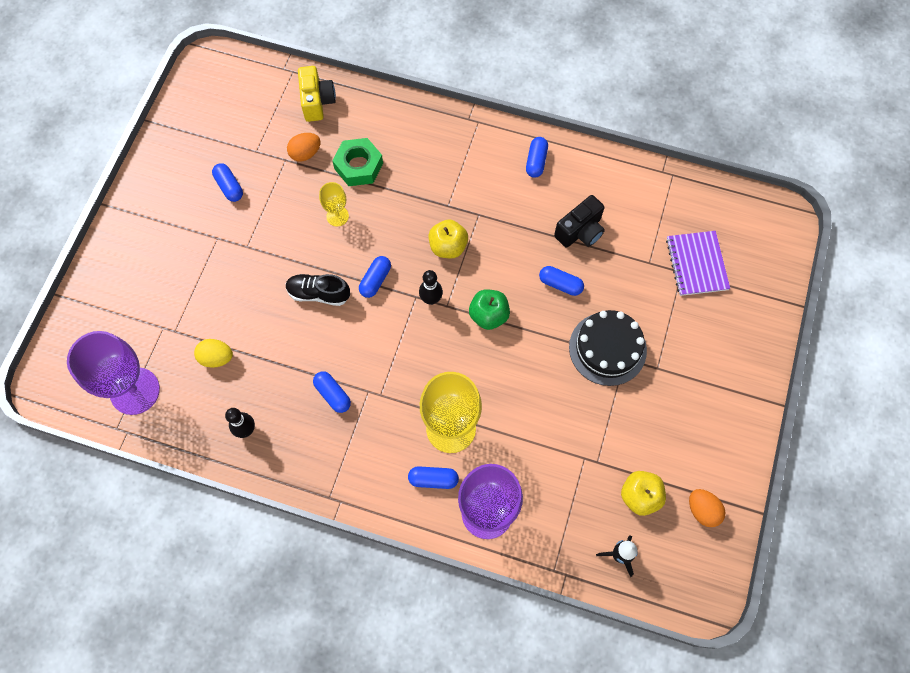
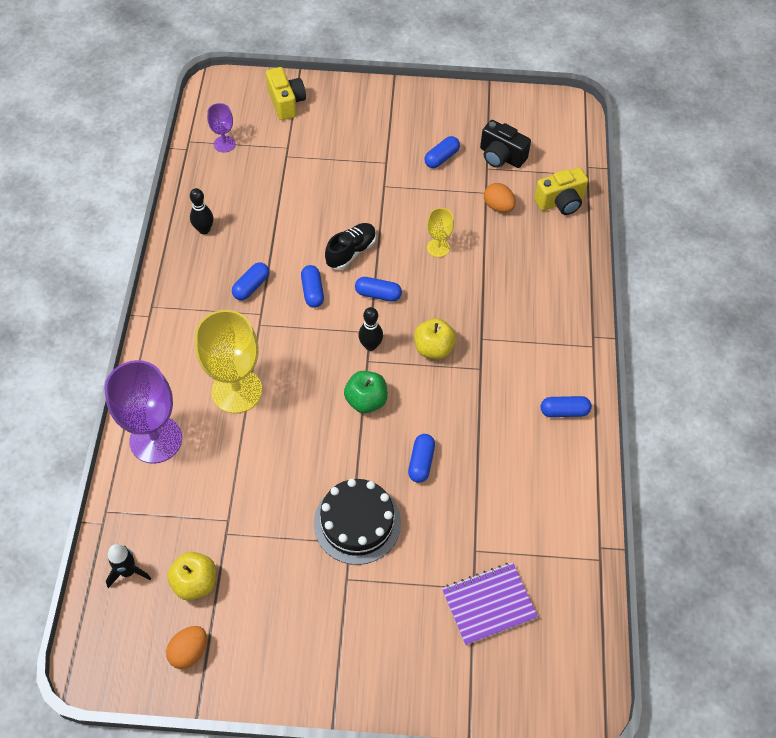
camera: 75 degrees right, 10 degrees down
(99, 317) = (286, 103): none -> yellow camera
(135, 391) = (224, 144): purple goblet -> purple goblet, size x0.49
(216, 358) = (268, 192): yellow egg -> none
(318, 293) = (351, 252): black shoe -> black shoe turned 45 degrees clockwise
(358, 166) = (500, 252): green nut -> none
(433, 479) = (182, 386): blue capsule -> blue capsule (312, 291)
(580, 231) = (491, 471): black camera -> black camera (501, 156)

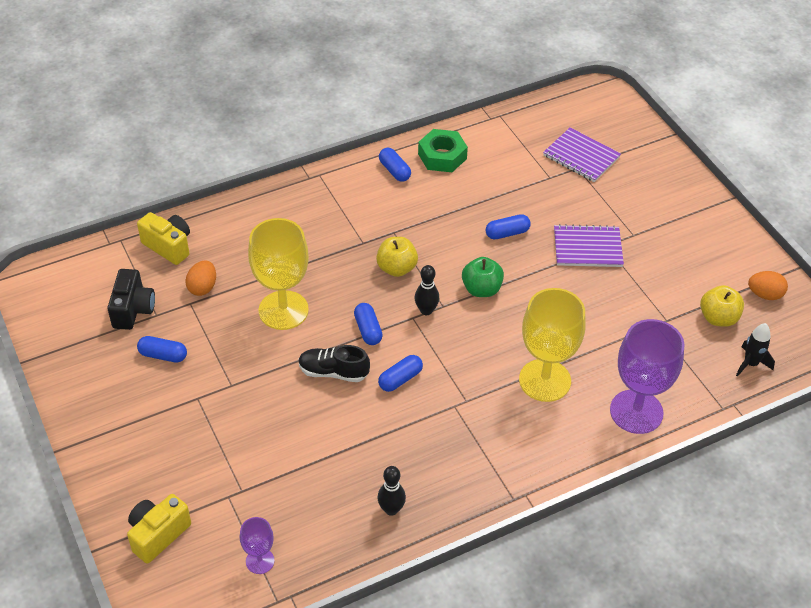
camera: 120 degrees left, 10 degrees down
(251, 286) = (430, 429): blue capsule -> none
(357, 523) = (587, 248): black cake -> purple notebook
(438, 248) = (283, 310): yellow goblet -> yellow goblet, size x2.04
(563, 465) = (442, 156): none -> green nut

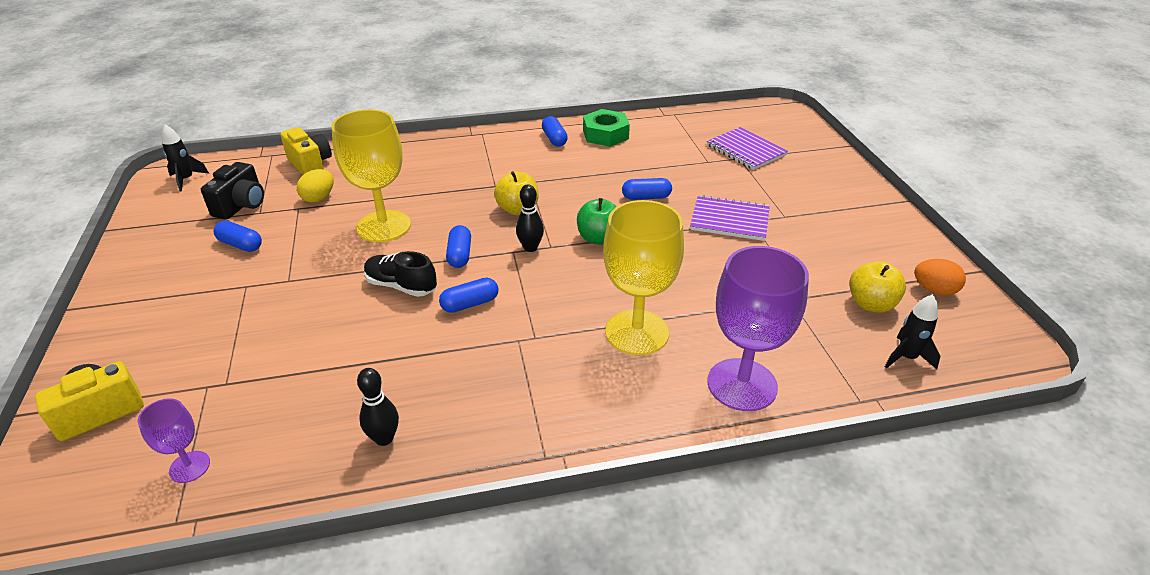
camera: 15 degrees right, 10 degrees down
(55, 287) = (186, 180): none -> black rocket
(203, 287) = (319, 198): orange egg -> yellow egg

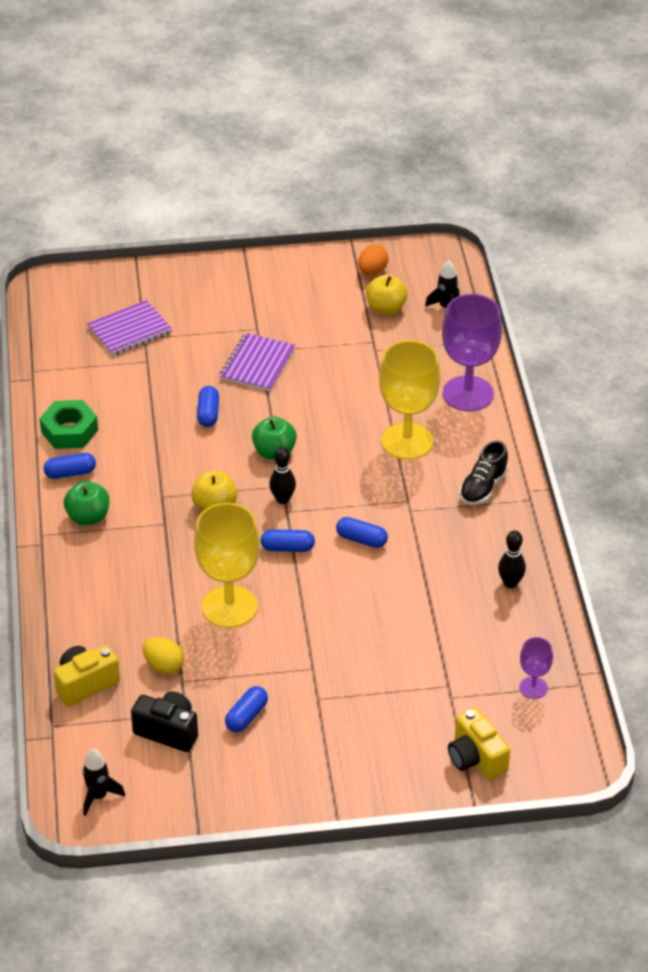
camera: 85 degrees left, 5 degrees up
(401, 286) = (330, 586): black shoe -> black shoe (483, 487)
(470, 304) = (361, 539): blue capsule -> blue capsule turned 45 degrees counterclockwise
(502, 151) = (88, 517): none -> green apple

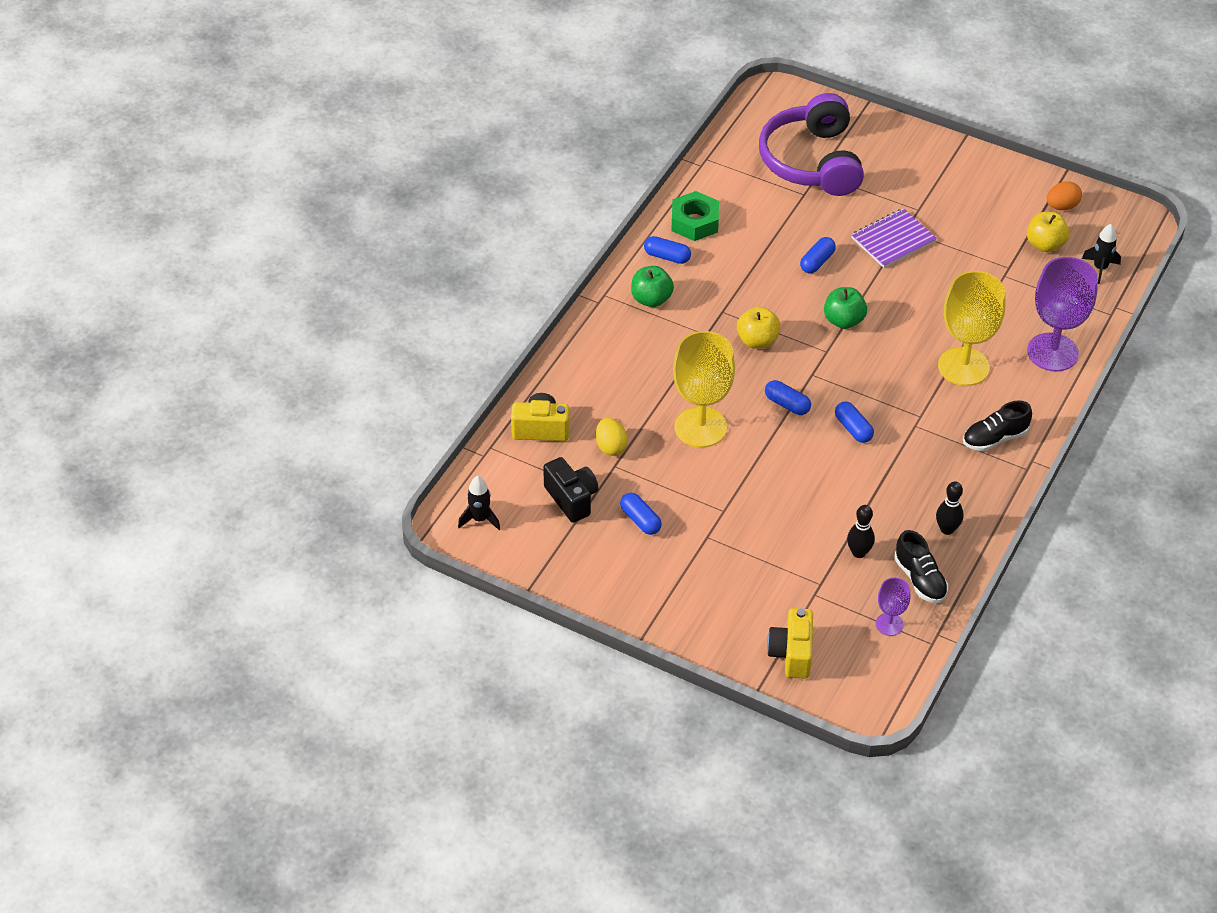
camera: 35 degrees right, 5 degrees up
(130, 330) = (812, 161): purple notebook -> purple headphones
(246, 716) = (640, 520): blue capsule -> blue capsule turned 75 degrees clockwise
(282, 499) = (817, 362): black bowling pin -> black bowling pin (858, 552)
(525, 636) = (920, 579): none -> black shoe

